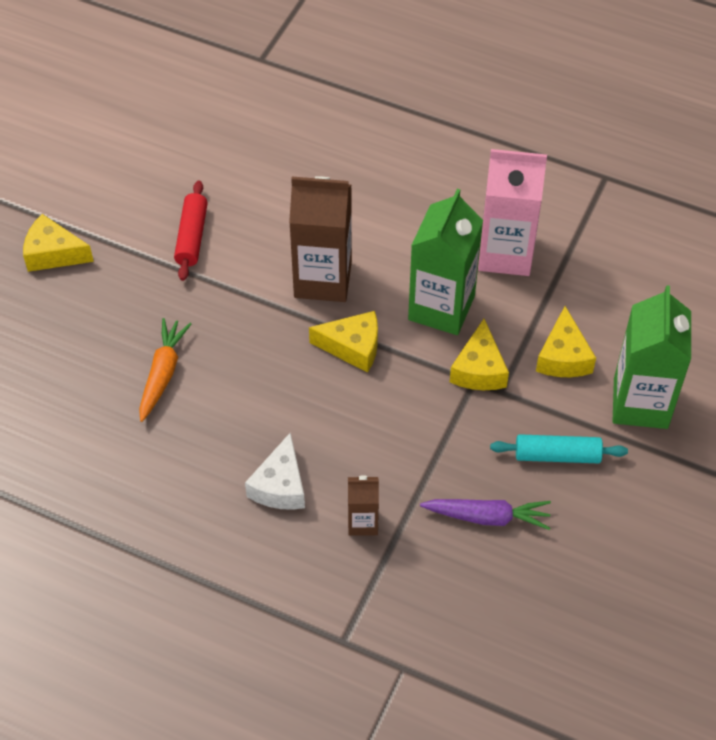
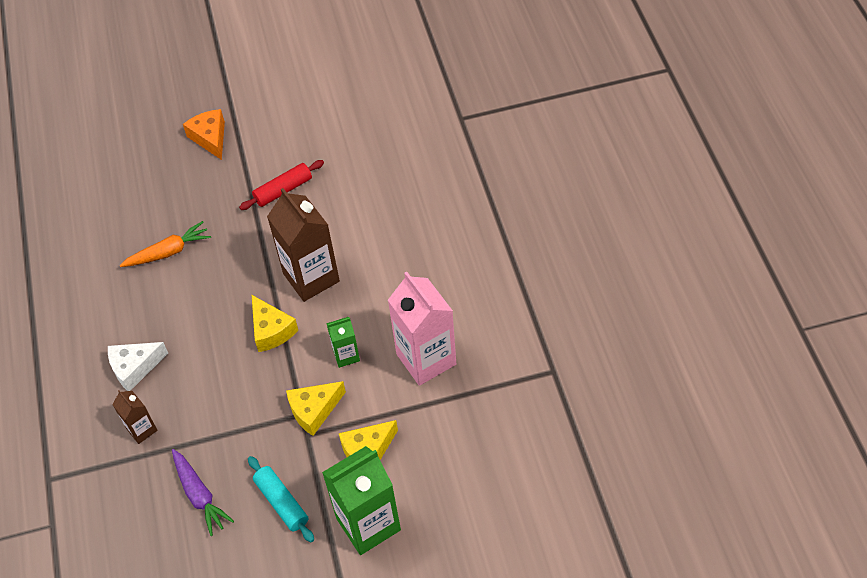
camera: 55 degrees right, 0 degrees up
(53, 253) = (210, 138): yellow cheese -> orange cheese
(441, 308) = (346, 355): green carton -> green carton, size x0.51

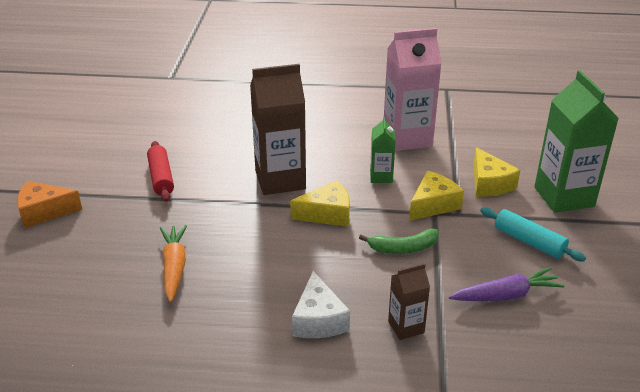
camera: 75 degrees left, 20 degrees down
(240, 402) = (403, 248): none -> green banana
(282, 502) = (529, 241): turquoise rolling pin -> turquoise rolling pin turned 60 degrees clockwise
(314, 410) = (433, 205): yellow cheese -> yellow cheese turned 120 degrees counterclockwise

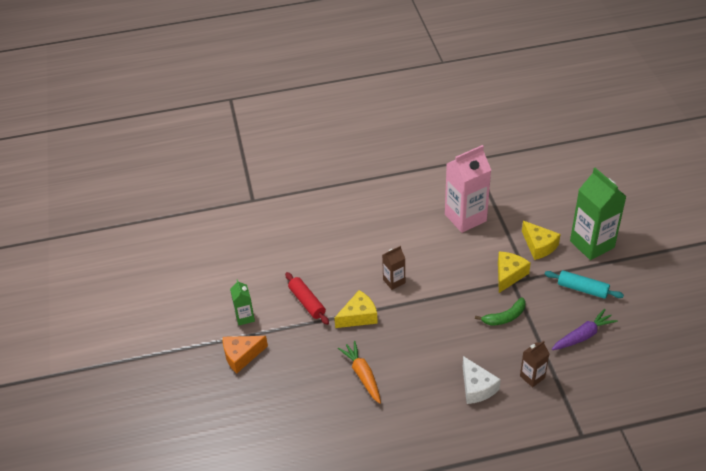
camera: 15 degrees left, 10 degrees up
(280, 180) = (394, 281): brown carton -> brown carton, size x0.51
(327, 214) = (441, 302): yellow cheese -> yellow cheese (358, 316)
(381, 176) = (463, 259): green carton -> green carton (245, 317)

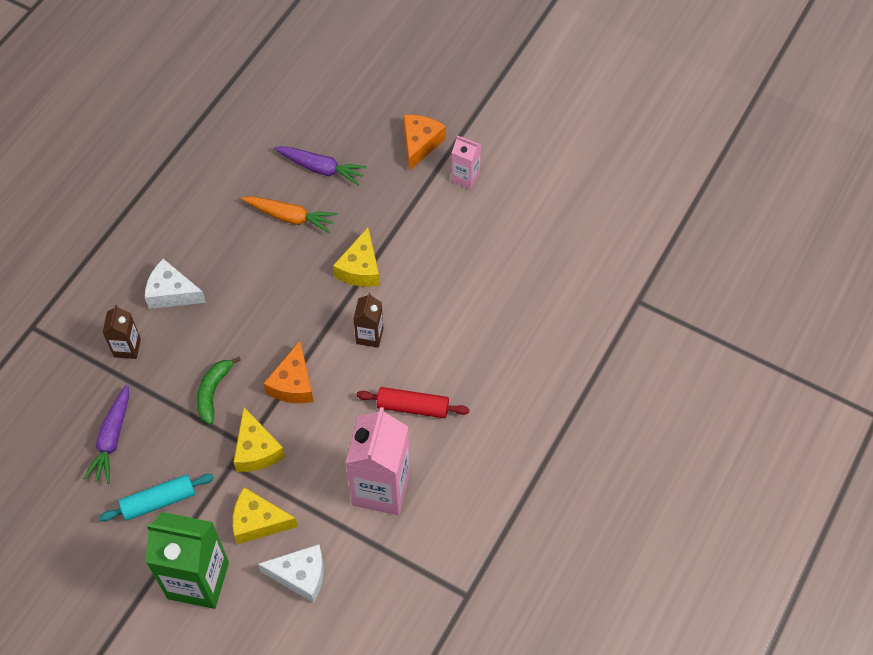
camera: 130 degrees right, 15 degrees up
(245, 317) = (465, 177): green carton -> pink carton
(307, 302) = (427, 240): red rolling pin -> red rolling pin (413, 407)
(312, 389) = (321, 168): none -> purple carrot
(458, 289) = (293, 383): none -> orange cheese
(540, 213) = (300, 575): none -> white cheese

